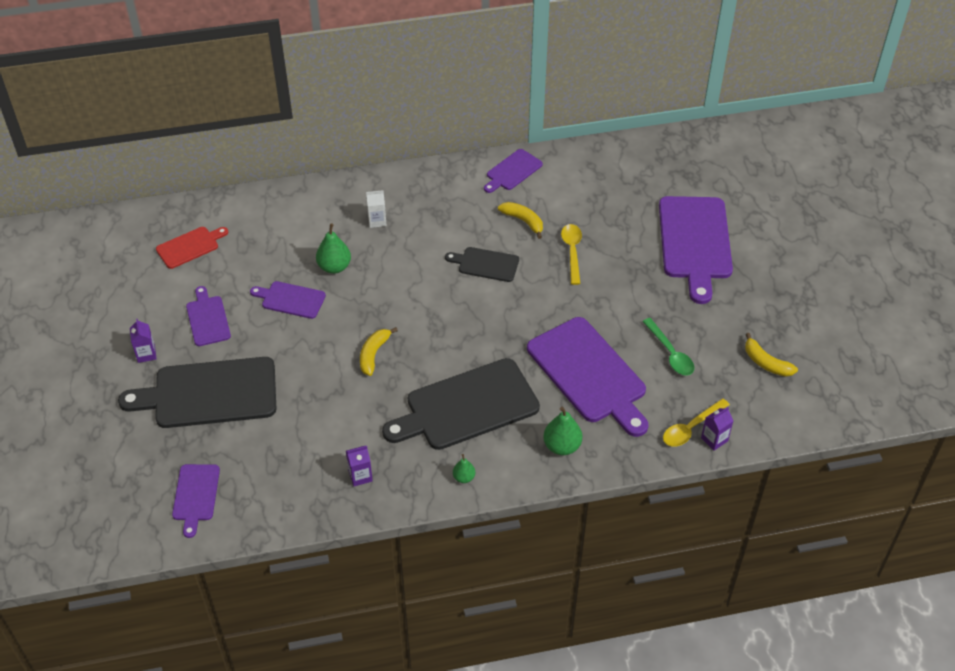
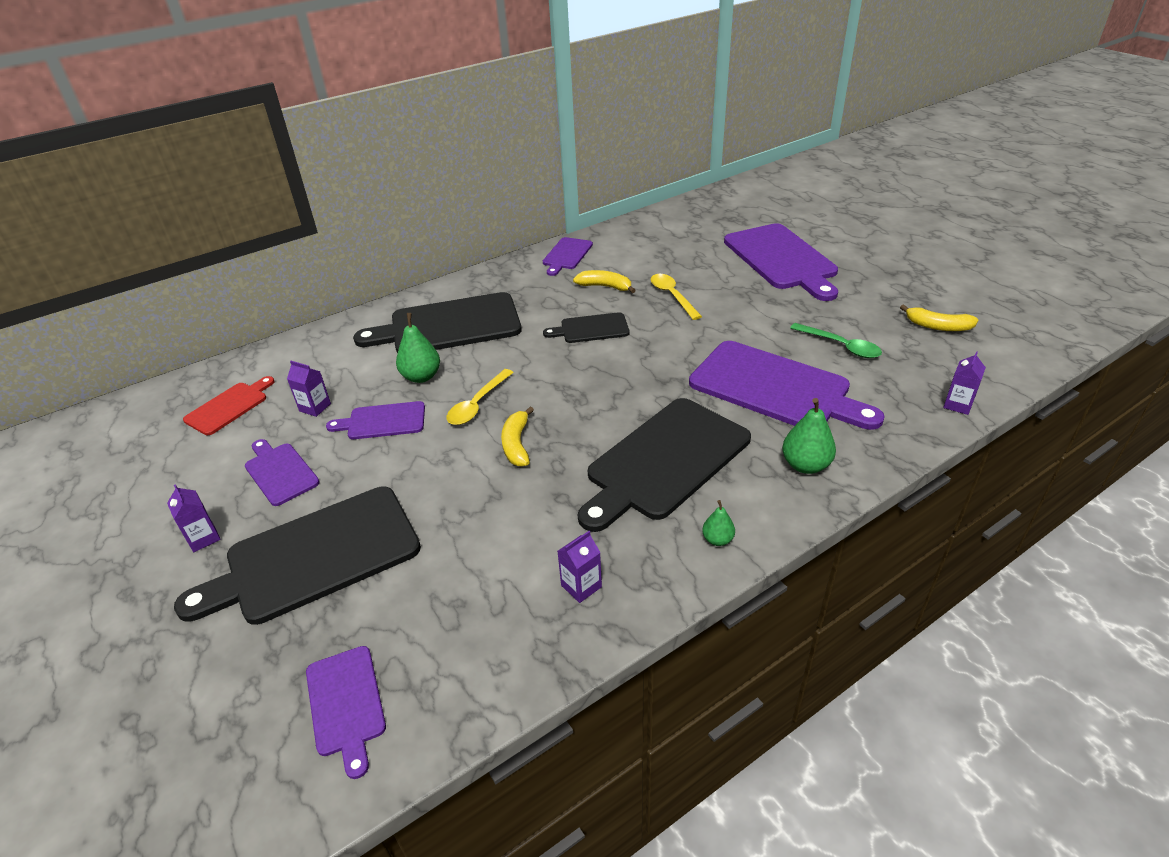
camera: 20 degrees left, 10 degrees down
(248, 269) = (315, 407): none -> purple carton
(377, 221) = (449, 326): white carton -> black cutting board
(690, 428) = (924, 402): yellow spoon -> yellow spoon (477, 404)

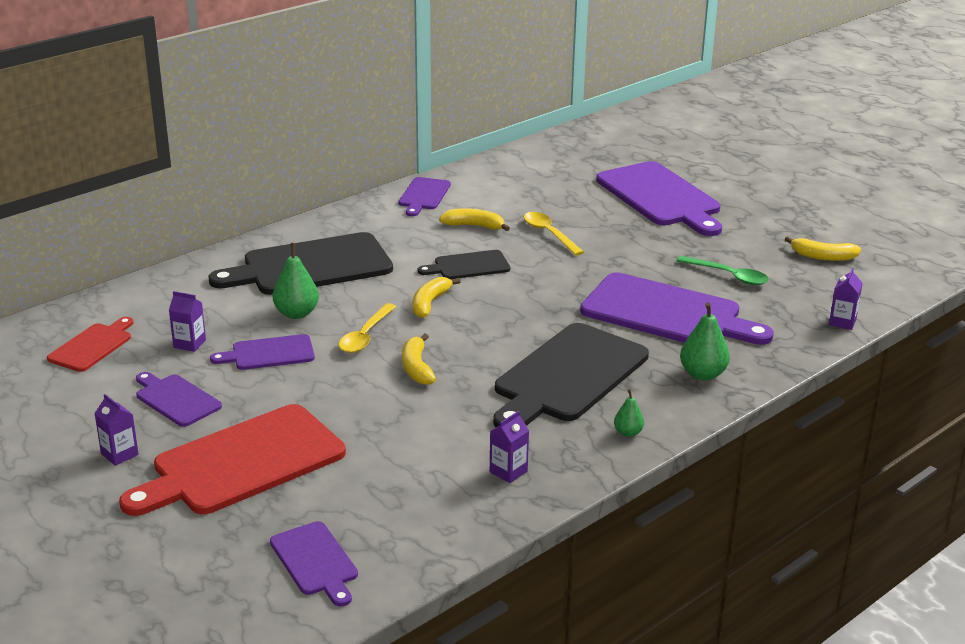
camera: 10 degrees left, 10 degrees down
(315, 556) = (242, 463): black cutting board -> red cutting board
(546, 369) = (430, 303): none -> yellow banana

